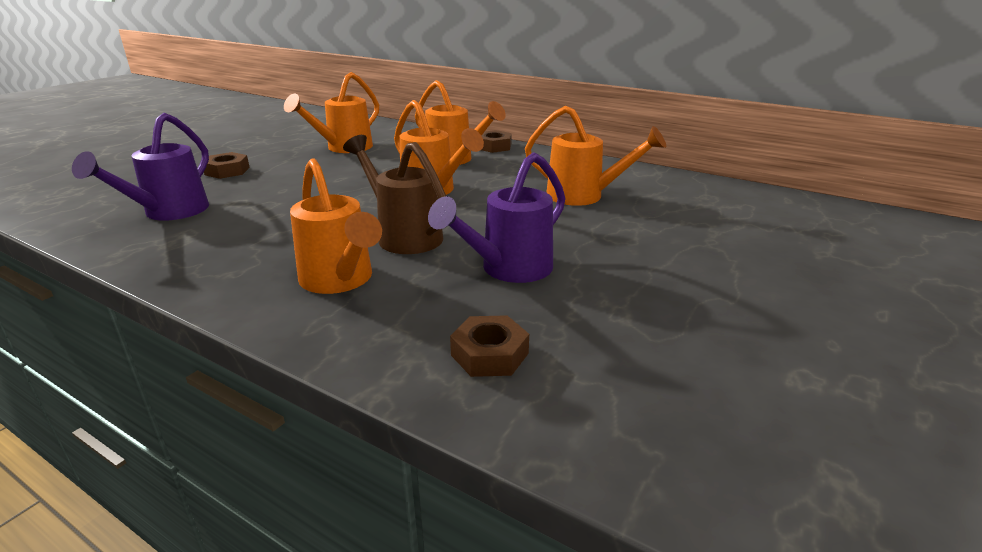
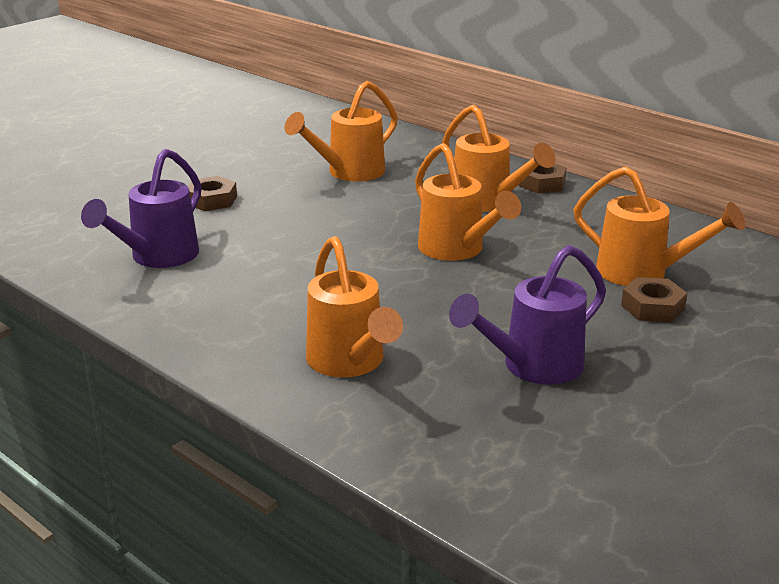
camera: 10 degrees right, 0 degrees up
(404, 235) = (419, 311): brown watering can -> none
(489, 354) = (499, 460): brown nut -> brown nut (652, 307)

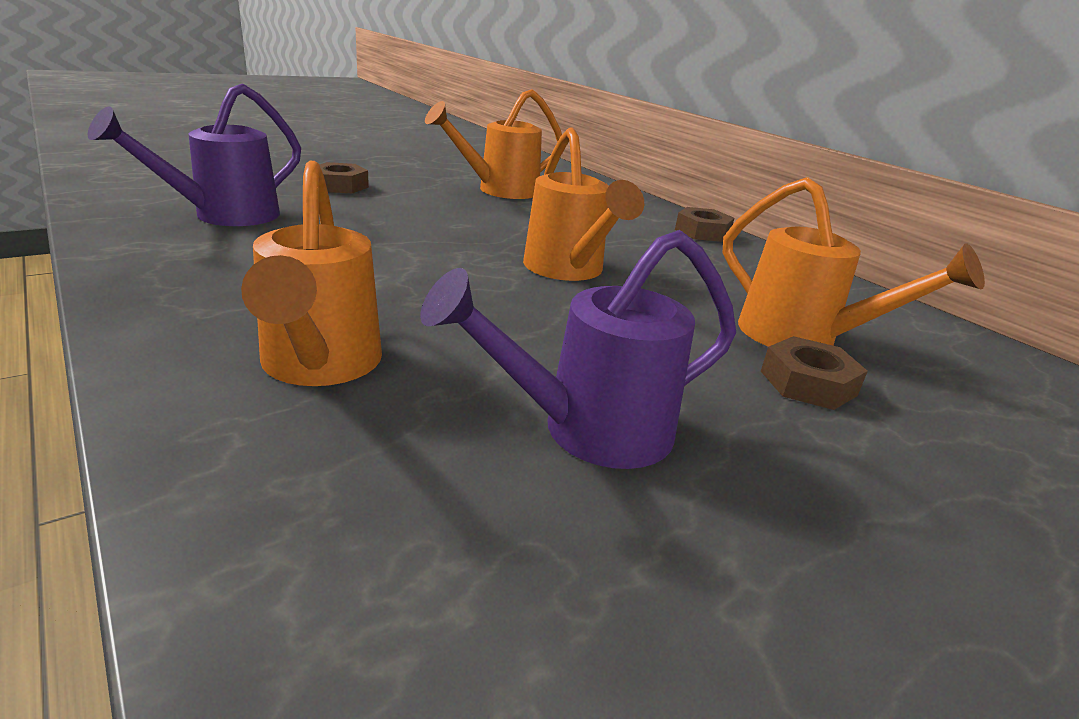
camera: 10 degrees right, 0 degrees up
(487, 203) = (632, 236): orange watering can -> none

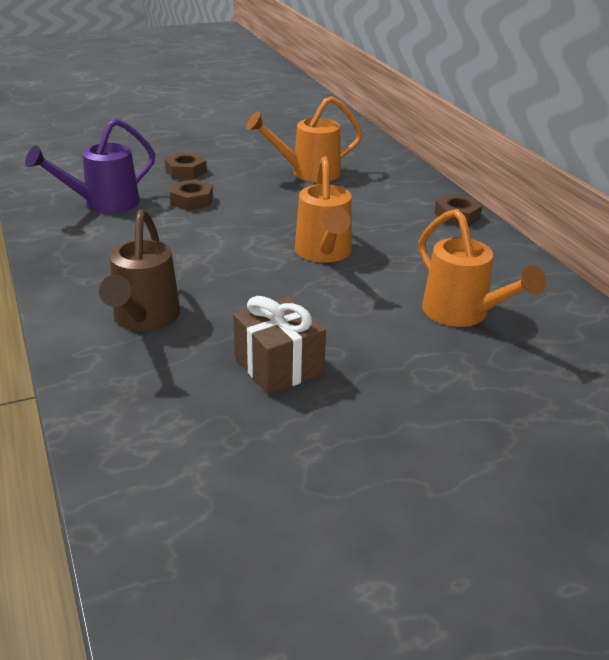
camera: 15 degrees right, 5 degrees up
(319, 366) = (144, 319): orange watering can -> brown watering can
(588, 431) = (278, 366): purple watering can -> brown gift
(808, 383) = (438, 346): brown nut -> brown nut (192, 200)

